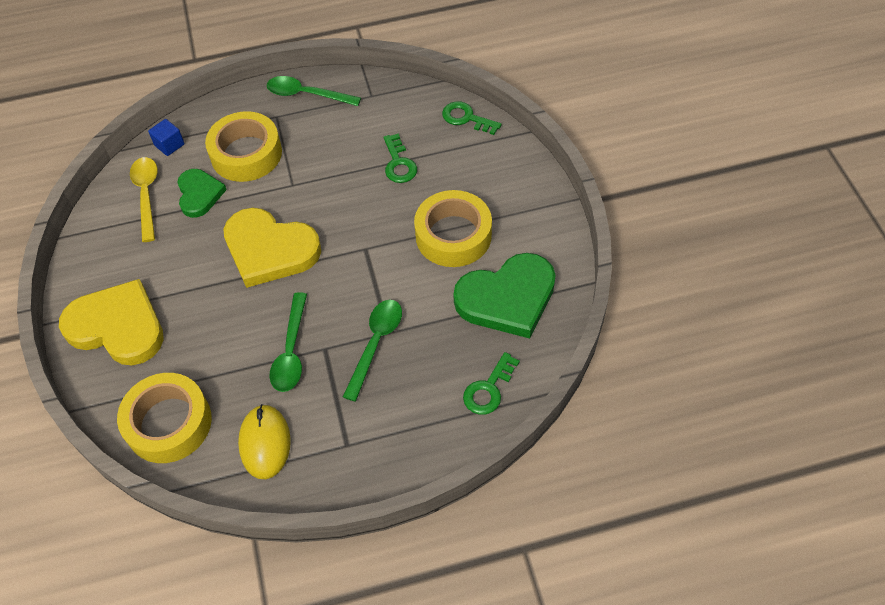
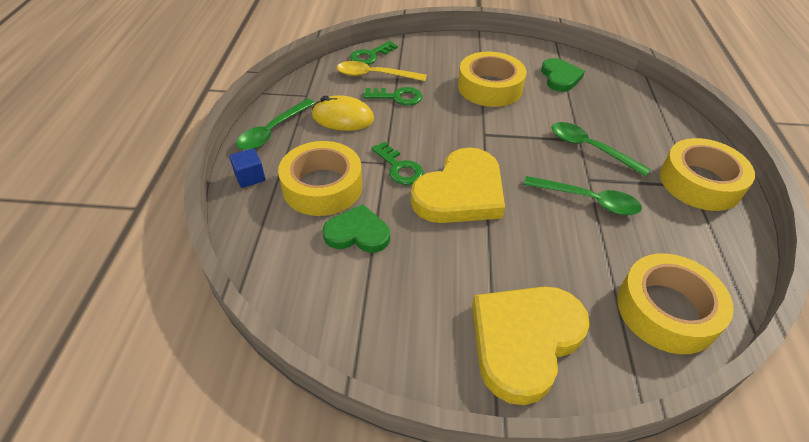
camera: 75 degrees left, 10 degrees down
(147, 195) = (331, 281): yellow spoon -> yellow spoon (375, 75)
(169, 145) = (264, 247): blue cube -> blue cube (250, 177)
(265, 443) = (691, 237): yellow mouse -> yellow mouse (343, 118)
(354, 452) = (700, 182): none -> yellow tape
(489, 389) = (642, 103): green key -> green key (399, 167)
(507, 298) = (560, 77): green heart -> green heart, size x0.58

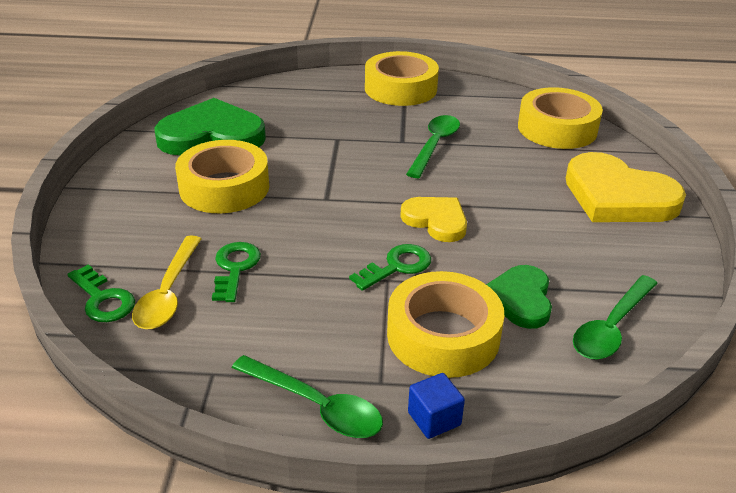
camera: 90 degrees left, 10 degrees down
(343, 118) = (283, 324): yellow mouse -> none
(461, 192) = (436, 221): yellow heart -> yellow heart, size x0.58
(560, 77) = (212, 136): green heart -> green heart, size x1.71
(590, 148) = (353, 134): green spoon -> green spoon (611, 327)

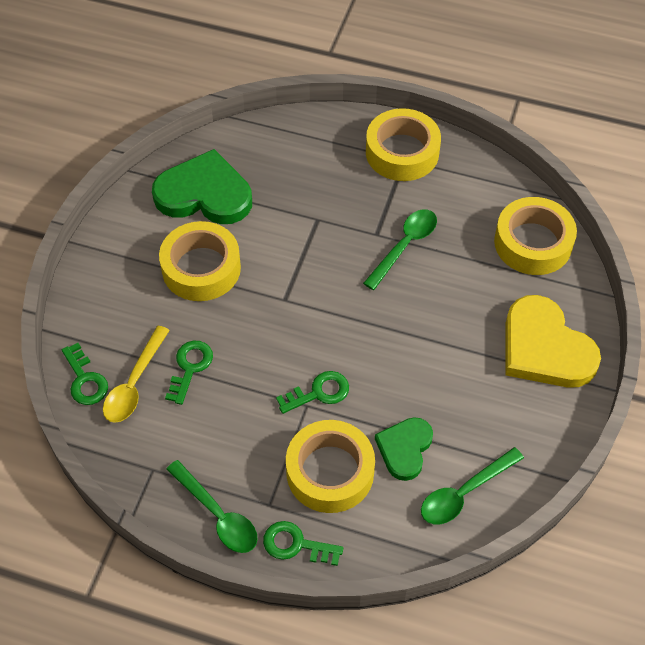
camera: 15 degrees right, 20 degrees up
(434, 419) = (296, 545): blue cube -> green key
(436, 221) = (369, 346): yellow heart -> none

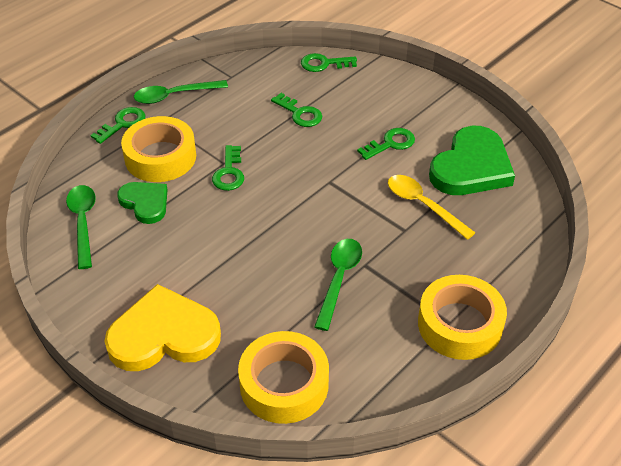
camera: 115 degrees right, 10 degrees down
(134, 383) = (305, 84): yellow spoon -> yellow spoon (423, 205)
(201, 268) = (390, 144): yellow tape -> green key
(405, 246) = (339, 279): green spoon -> green spoon turned 135 degrees counterclockwise

